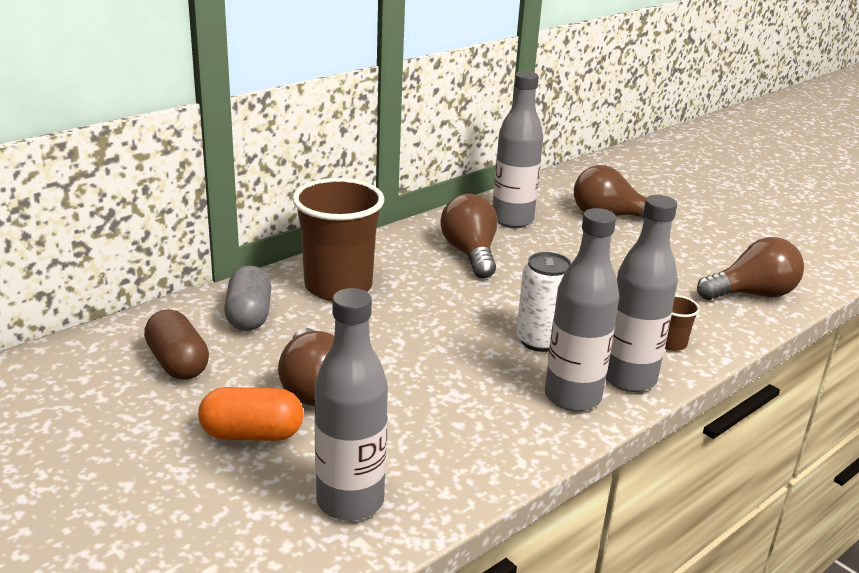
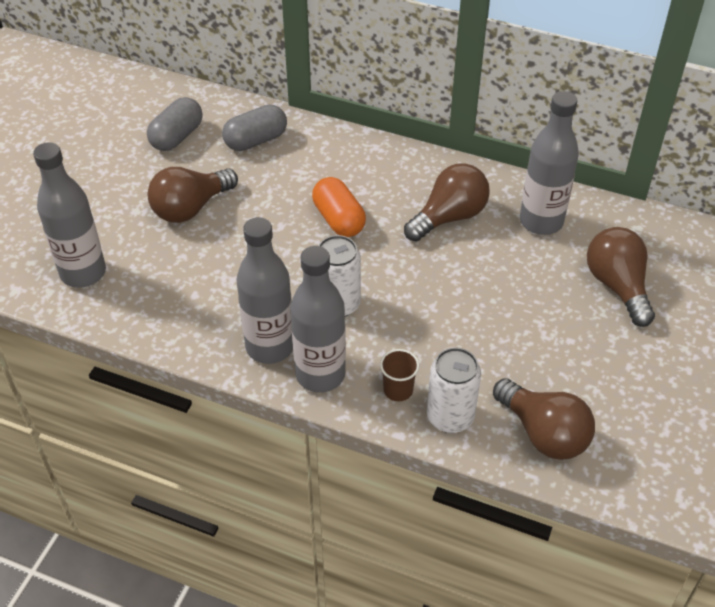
camera: 65 degrees right, 20 degrees up
(178, 363) = (177, 137): brown capsule -> grey capsule
(252, 434) = (123, 203): orange capsule -> orange capsule (339, 219)
(338, 286) = (331, 165): brown cup -> none
(715, 328) = (450, 417): none -> white can

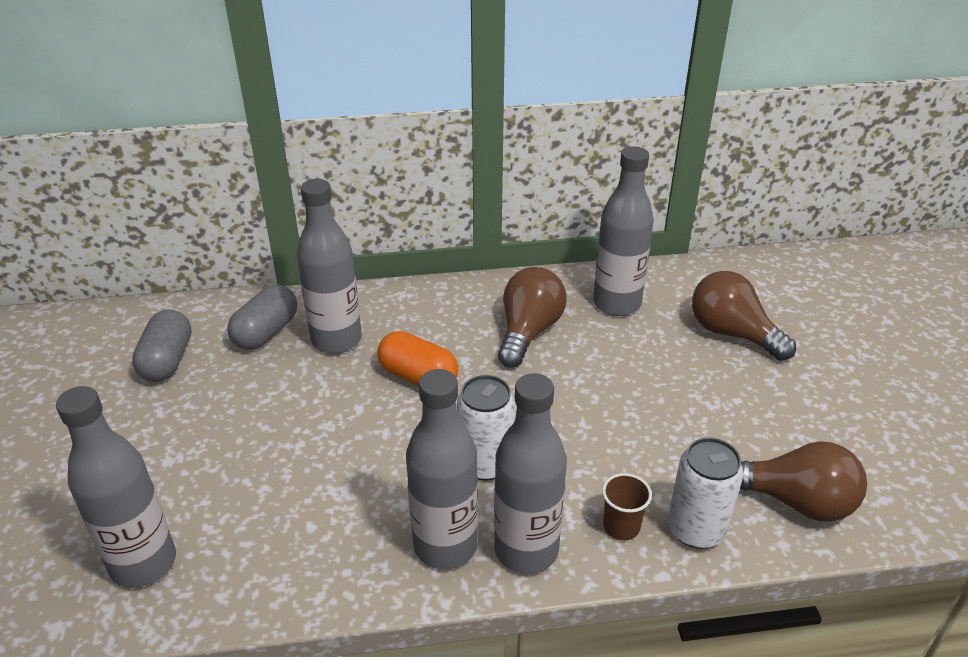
camera: 30 degrees left, 10 degrees down
(190, 208) = (237, 430): brown light bulb -> none
(301, 166) = (336, 340): none -> grey bottle

